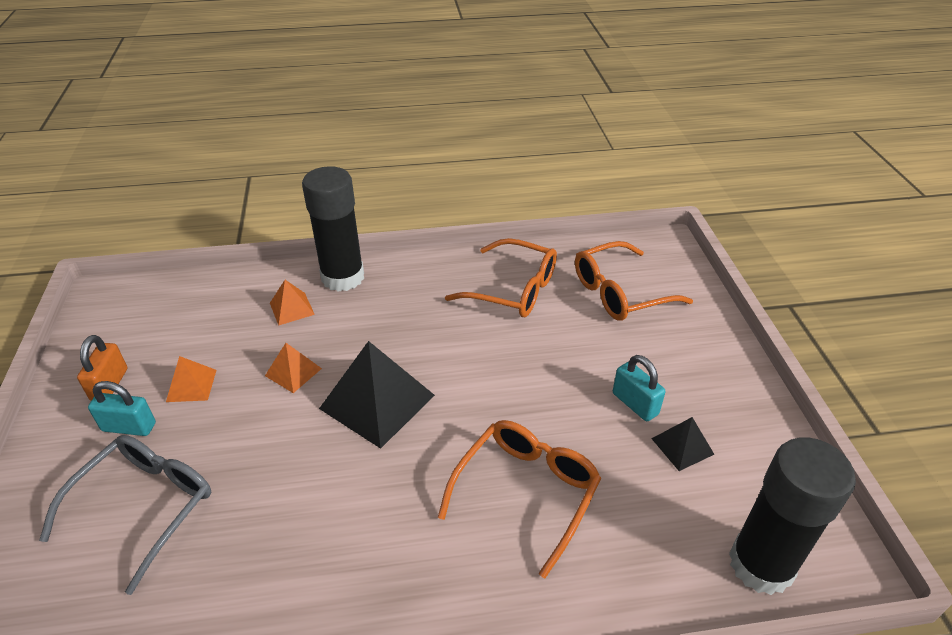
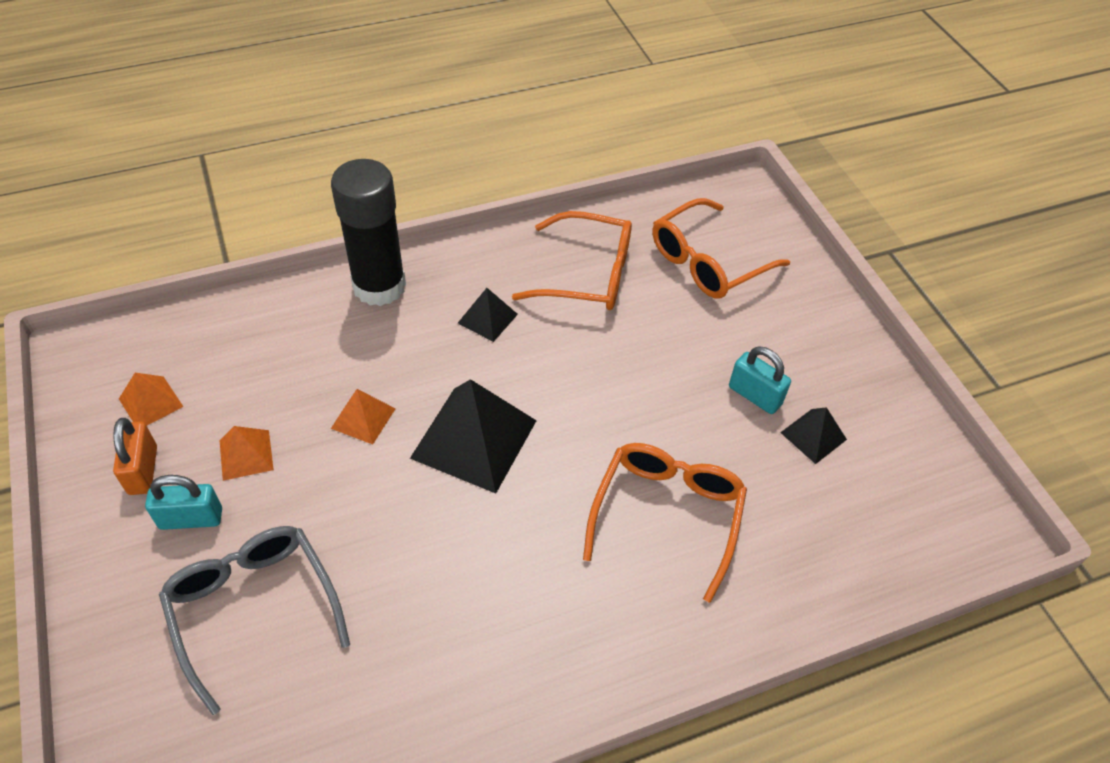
camera: 15 degrees left, 10 degrees up
(146, 505) = (253, 606): grey glasses -> grey glasses turned 45 degrees counterclockwise
(292, 308) = (331, 337): orange pyramid -> orange pyramid (151, 402)
(420, 311) = (487, 318): none -> black pyramid
(761, 564) = (912, 547): black glue stick -> none

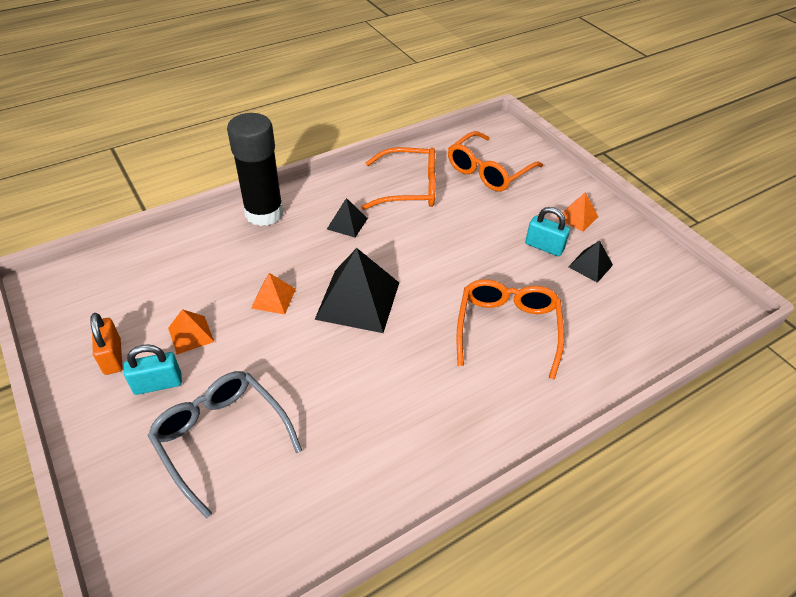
camera: 10 degrees left, 5 degrees down
(151, 402) = (109, 310): orange pyramid -> orange pyramid (577, 217)

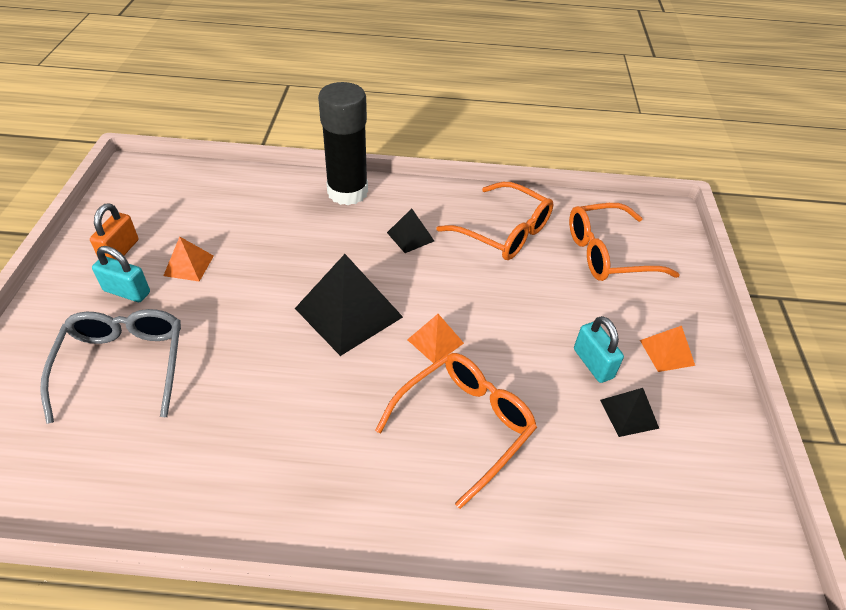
camera: 35 degrees right, 0 degrees up
(273, 298) = (280, 270): orange pyramid -> orange pyramid (435, 341)

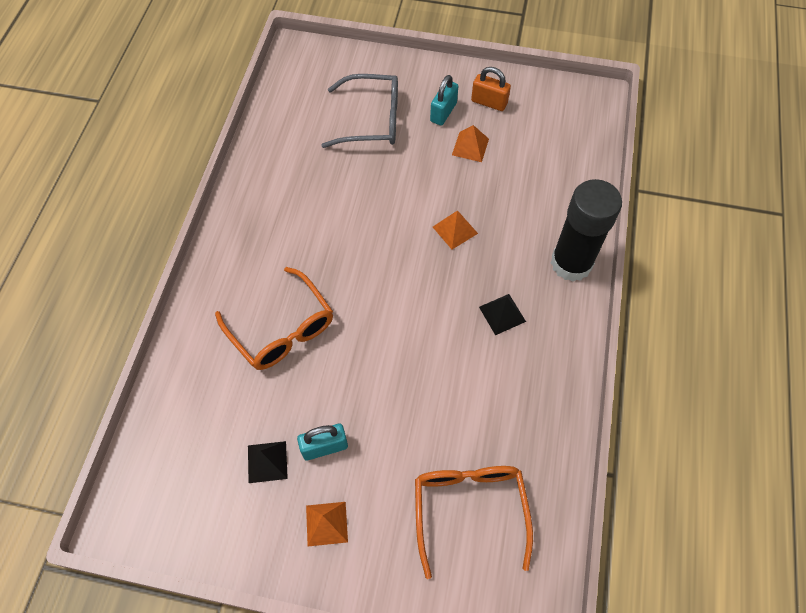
camera: 100 degrees right, 15 degrees up
(348, 312) = (407, 257): black pyramid -> none
(435, 341) = (367, 319): orange pyramid -> orange pyramid (455, 230)
(505, 232) = (506, 406): orange glasses -> none

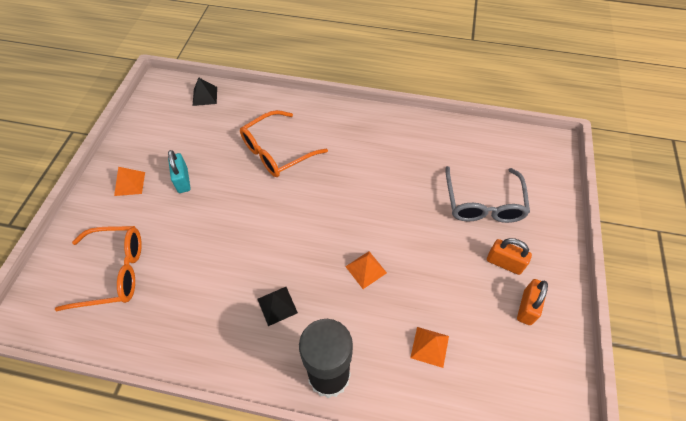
camera: 90 degrees right, 5 degrees down
(267, 462) = (179, 150): black pyramid -> black pyramid (205, 96)
(443, 112) = (504, 263): turquoise padlock -> orange padlock
(470, 146) = (464, 286): orange pyramid -> orange pyramid (429, 347)

